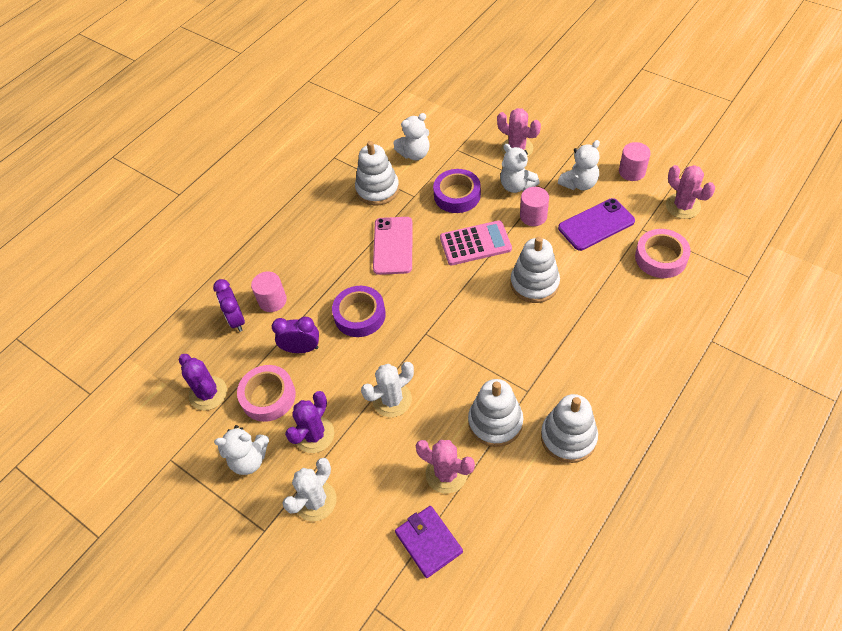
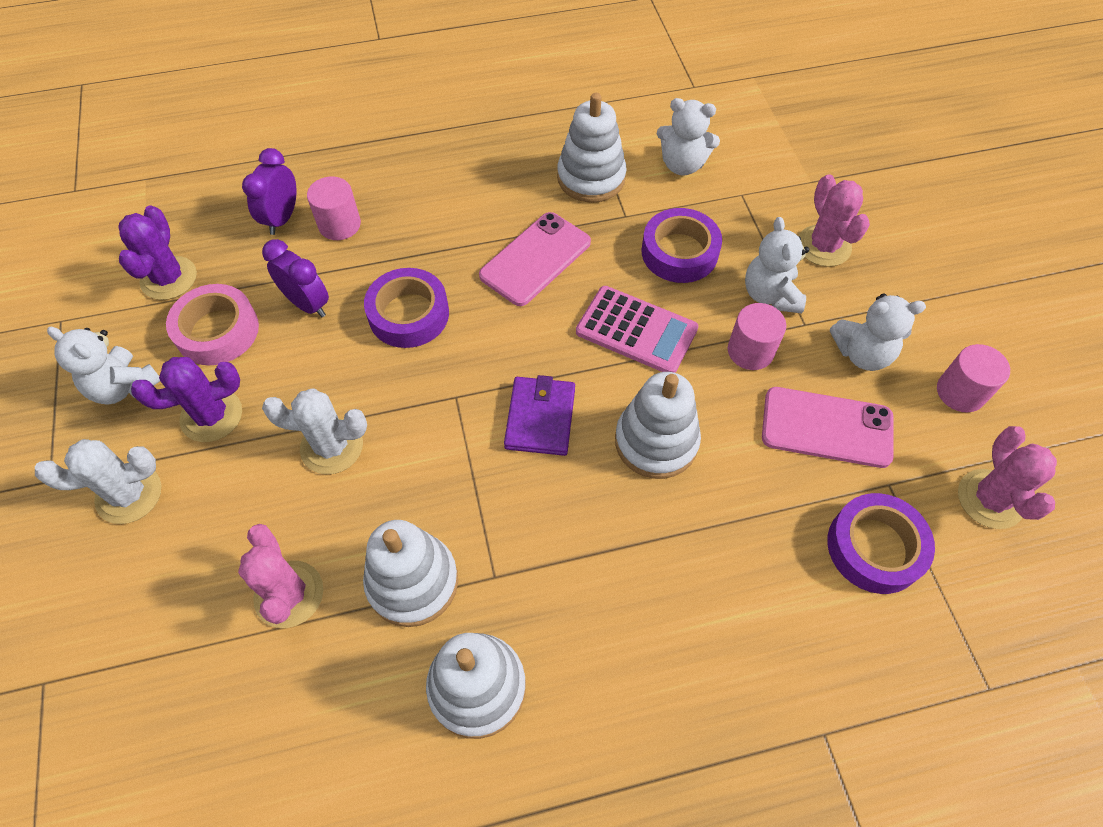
camera: 35 degrees right, 5 degrees up
(428, 542) = (178, 661): purple wallet -> purple wallet (540, 418)
(596, 225) = (826, 427): purple phone -> pink phone
(661, 257) = (874, 547): pink tape -> purple tape

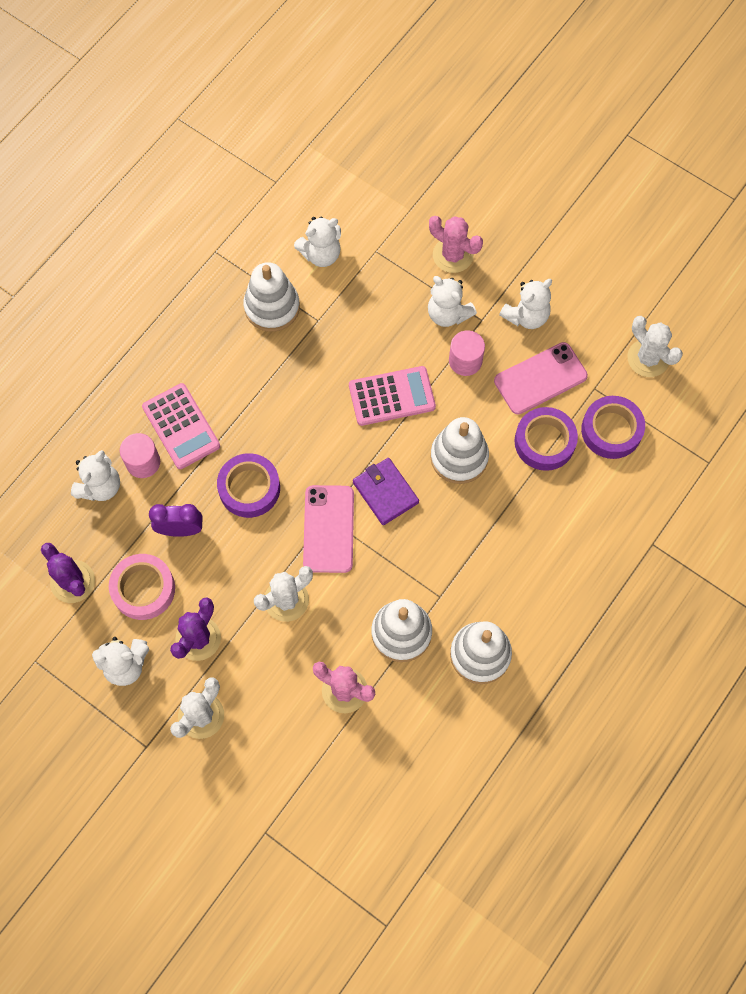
camera: 40 degrees left, 10 degrees up
(282, 218) = (100, 486): purple clock -> white teddy bear
(405, 219) = (181, 426): none -> pink calculator
(535, 259) = (290, 393): pink phone -> pink phone (329, 529)
(679, 252) = (372, 323): purple tape -> purple tape (544, 442)
(960, 392) = (593, 302): pink cylinder -> none
(990, 499) = (648, 358): pink cactus -> white cactus

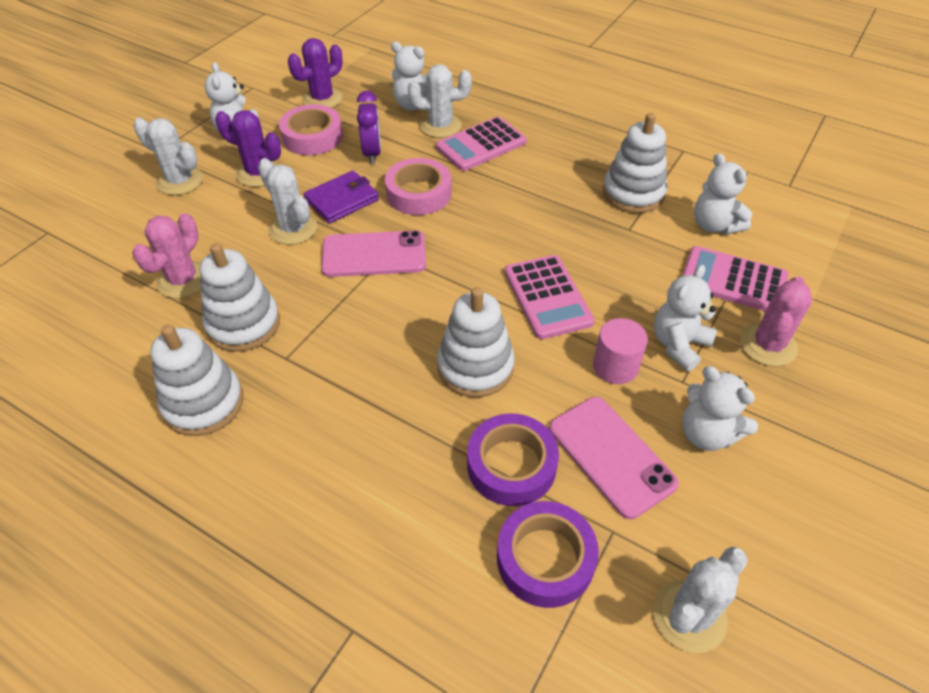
camera: 85 degrees right, 20 degrees down
(143, 462) = (440, 126): pink cylinder -> white cactus
(249, 488) = (418, 193): purple tape -> pink tape
(385, 492) = (421, 299): purple wallet -> purple wallet (342, 200)
(386, 259) = (733, 281): none -> pink calculator

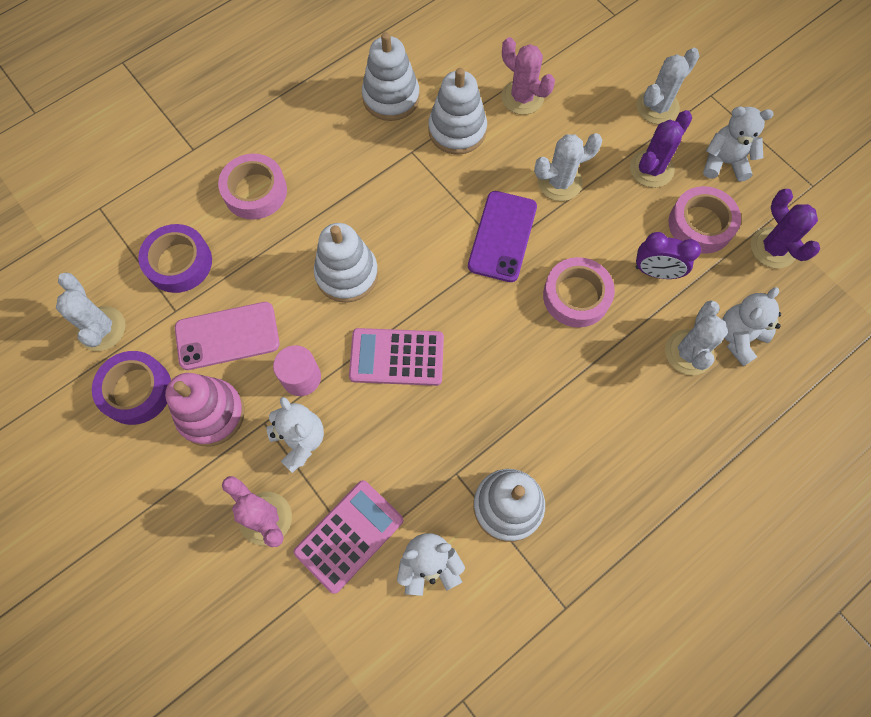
camera: 110 degrees right, 20 degrees up
(342, 200) = (587, 228): purple wallet -> none
(374, 255) = (502, 236): pink phone -> purple phone
(398, 508) = (255, 191): none -> pink tape
(481, 145) = (641, 382): pink calculator -> none
(511, 465) = (252, 268): purple tape -> purple tape (136, 390)
(706, 433) = (211, 413): white teddy bear -> pink stacking toy

